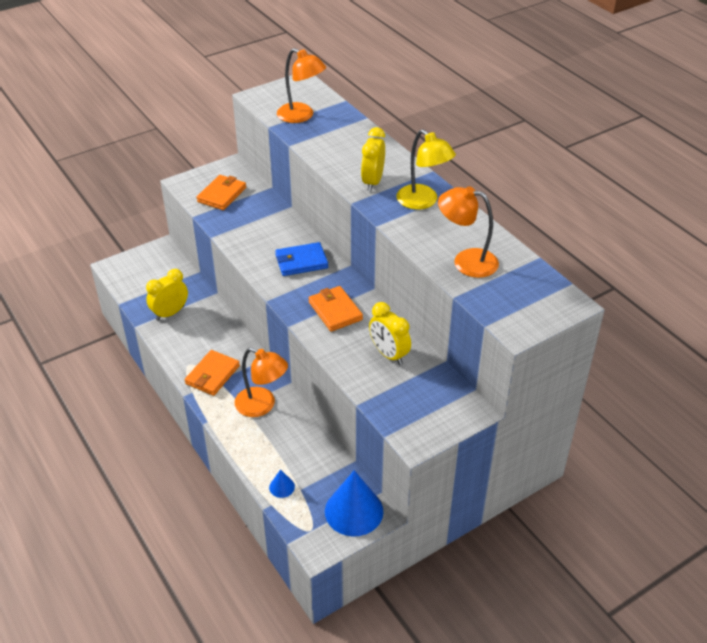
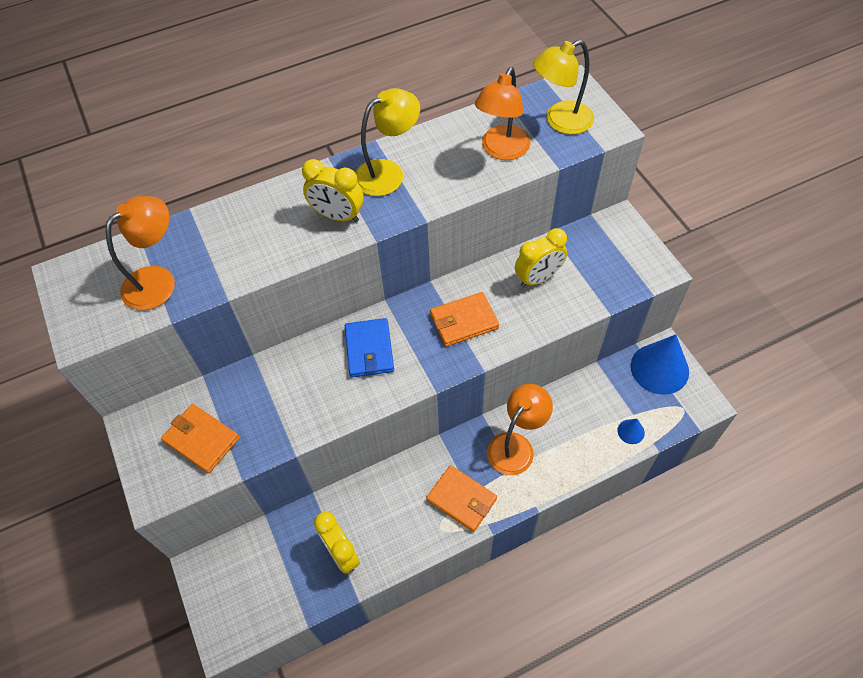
camera: 80 degrees left, 15 degrees up
(515, 296) = (560, 121): none -> yellow lamp

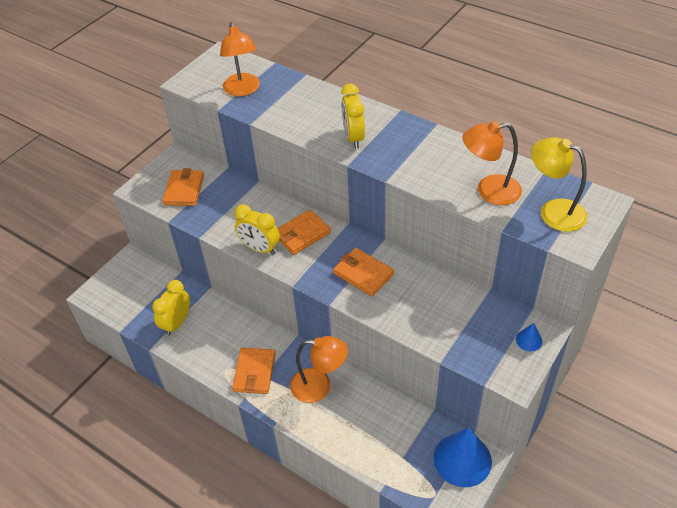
camera: 60 degrees right, 10 degrees down
(158, 281) = (243, 90): orange lamp -> orange lamp turned 60 degrees clockwise
(369, 350) = (302, 234): blue wallet -> orange wallet
(388, 173) = (412, 143): yellow lamp -> none
(538, 278) = (438, 300): yellow clock -> yellow clock (260, 248)
(631, 431) = (384, 462): blue cone -> blue cone (529, 340)

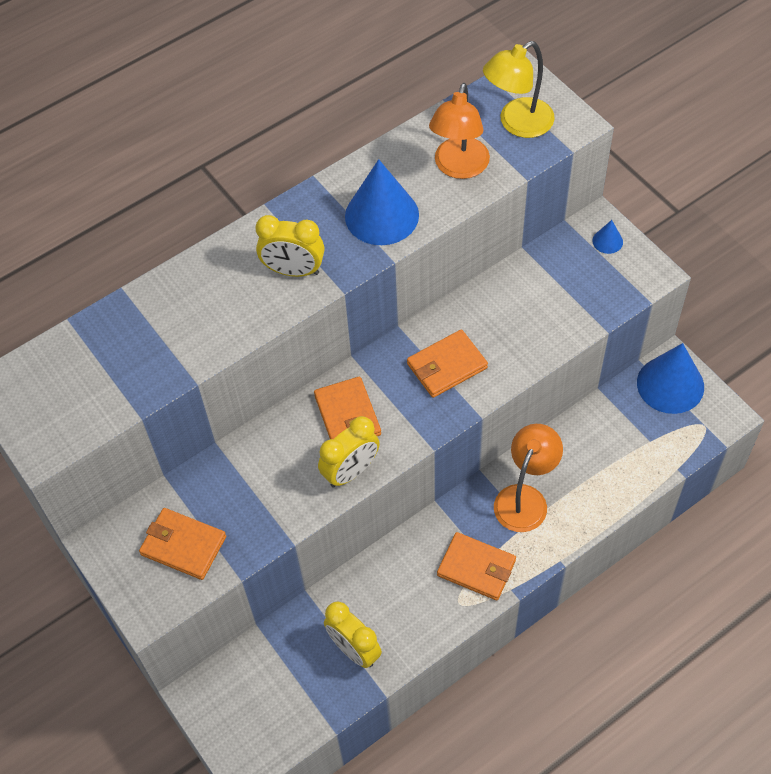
camera: 70 degrees left, 10 degrees up
(243, 90) = (112, 375): orange lamp -> none
(422, 164) = (381, 215): none -> blue cone

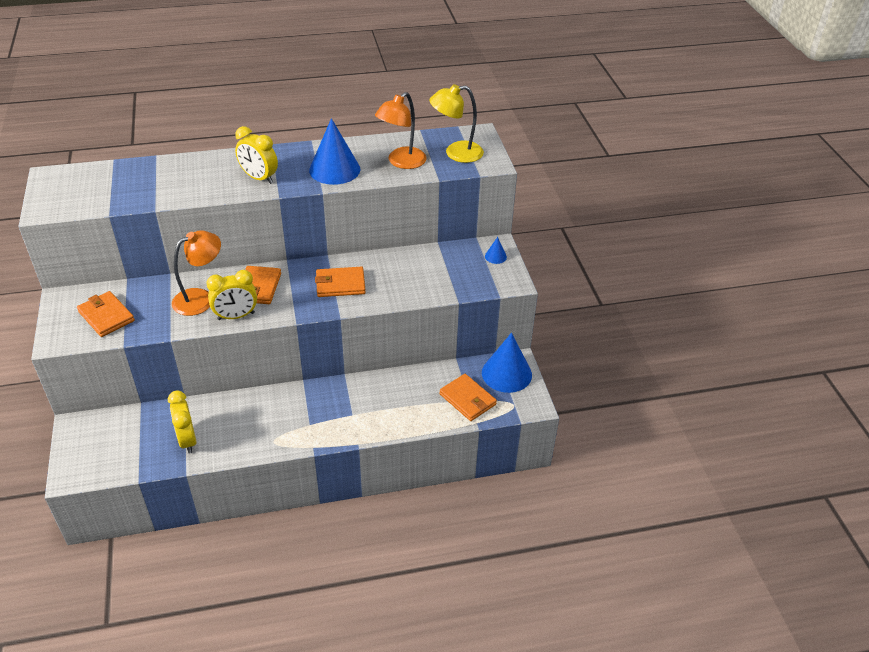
camera: 20 degrees right, 15 degrees down
(476, 568) = (300, 426): orange wallet -> orange wallet (467, 399)
(525, 498) = (361, 400): orange lamp -> orange lamp (201, 298)

